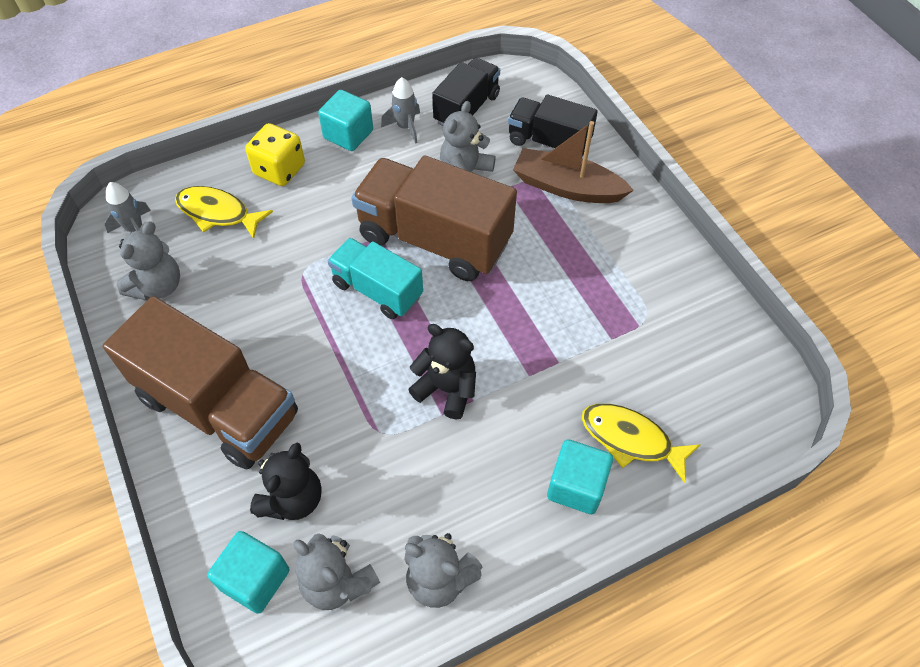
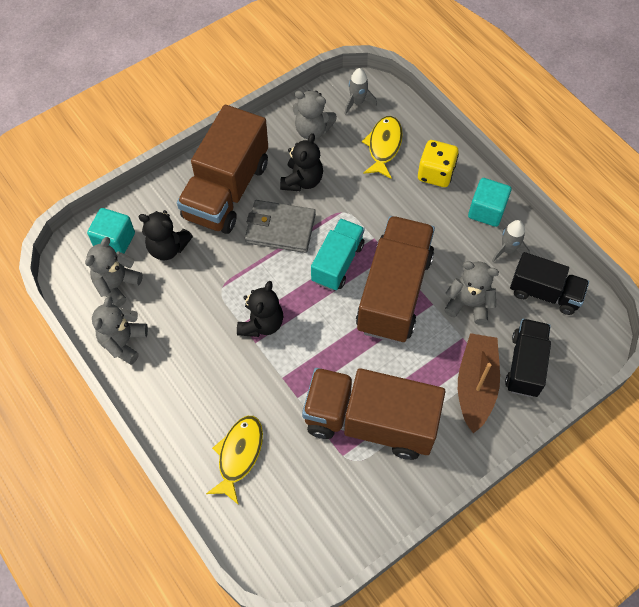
camera: 80 degrees right, 5 degrees up
(237, 310) = (302, 180): none -> black teddy bear
(305, 347) = (280, 228): none -> grey wallet
(576, 486) = (197, 420): turquoise cube -> none
(600, 291) = (370, 422): none -> brown truck

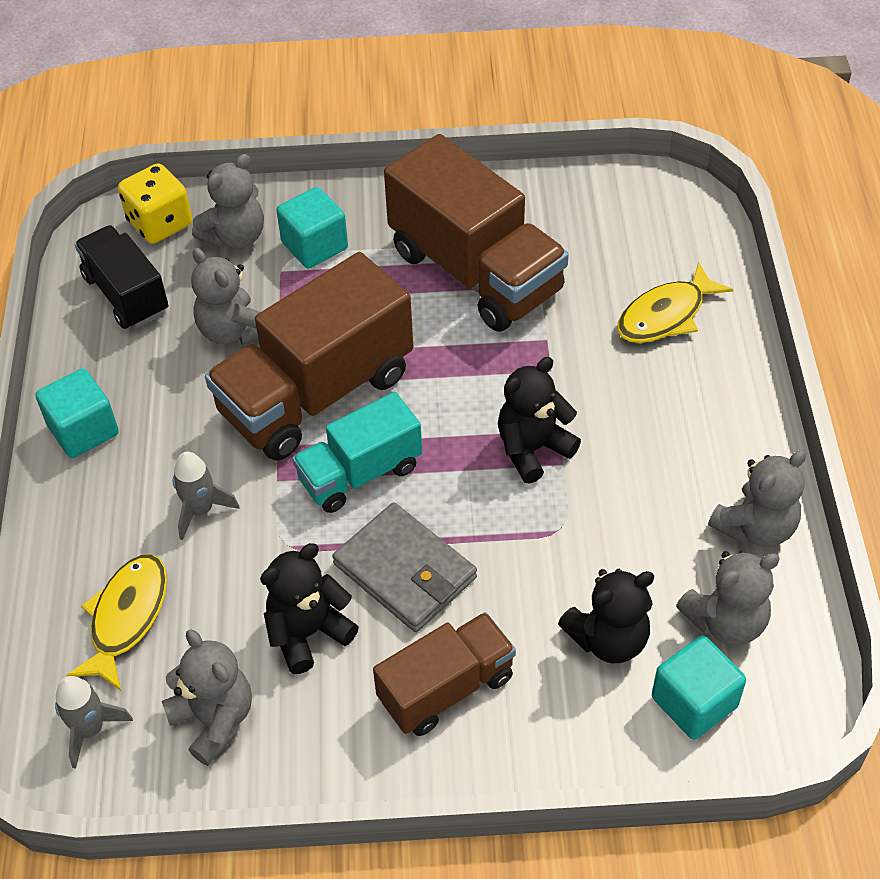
camera: 145 degrees left, 10 degrees down
(168, 248) = (608, 639): black teddy bear -> black teddy bear turned 105 degrees clockwise
(226, 190) = (446, 688): brown truck -> brown truck, size x0.59
(383, 146) = (126, 617): yellow fish -> yellow fish turned 150 degrees clockwise
(435, 173) = (94, 525): yellow dice -> yellow dice (160, 223)
(475, 385) = (314, 246): brown boat -> turquoise cube
(507, 250) = (113, 366): grey rocket -> grey rocket (201, 510)
(525, 365) = (235, 237): black truck -> grey teddy bear

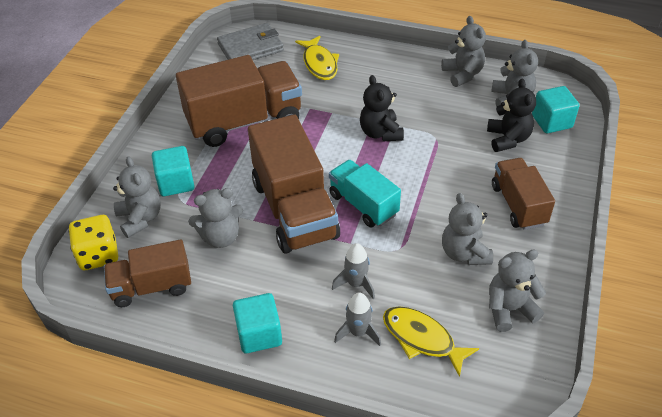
camera: 70 degrees left, 5 degrees down
(90, 729) = (498, 374): grey rocket -> grey rocket (358, 332)
(126, 294) = (152, 286): black truck -> brown truck
(308, 633) = (464, 253): black teddy bear -> grey teddy bear
(360, 473) = (363, 204): turquoise truck -> turquoise truck turned 150 degrees clockwise
(405, 571) = (438, 202): grey wallet -> grey wallet (250, 47)

